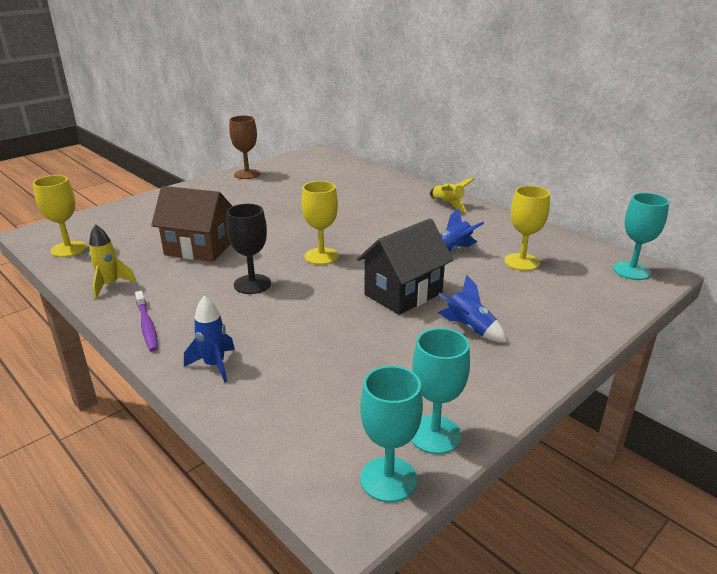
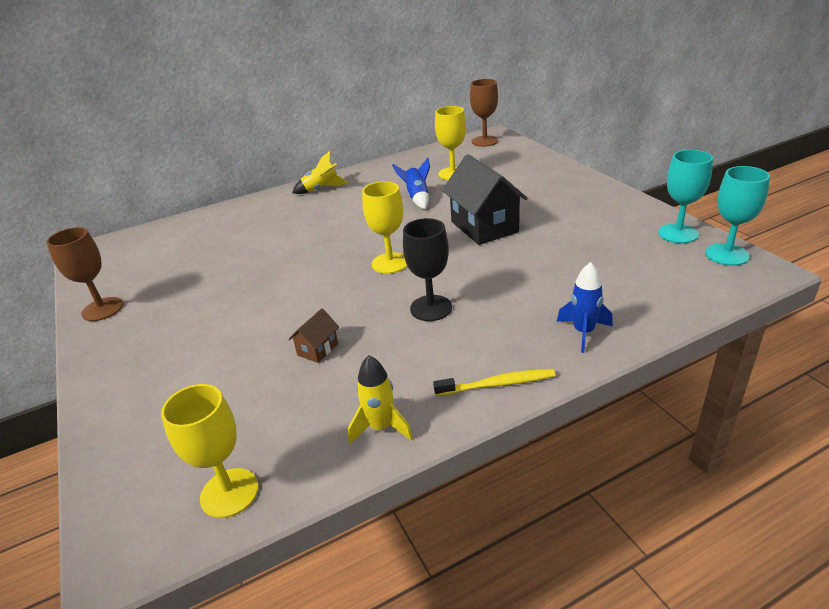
camera: 70 degrees left, 5 degrees up
(147, 325) = (497, 384): purple toothbrush -> yellow toothbrush
(199, 248) = (318, 349): brown house -> brown house, size x0.46
(469, 328) = (547, 206): blue rocket -> none
(631, 271) = (484, 141): turquoise goblet -> brown goblet

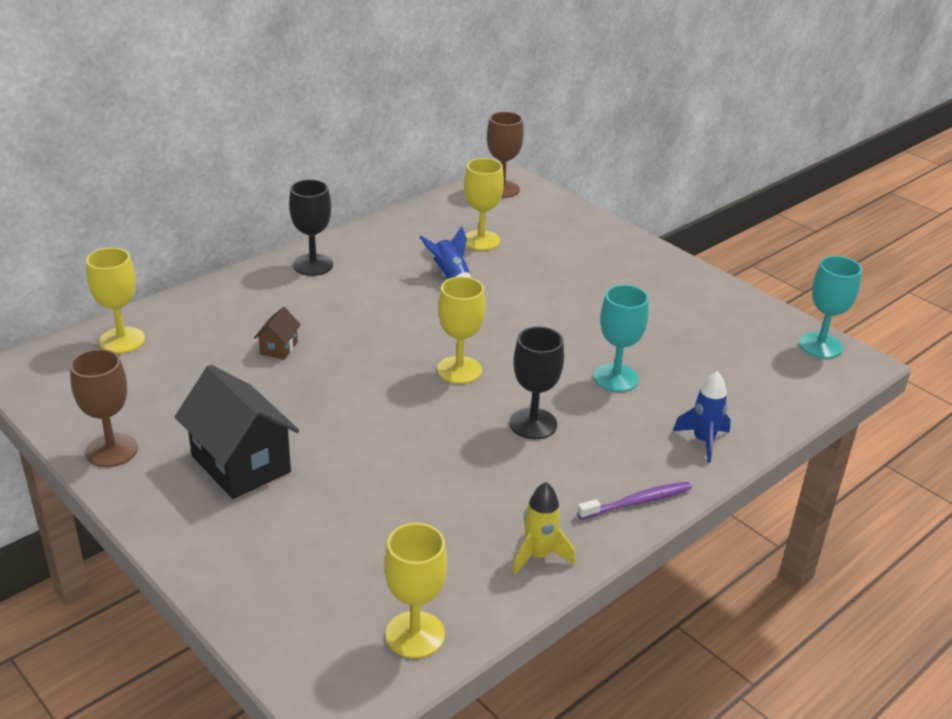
camera: 20 degrees left, 0 degrees up
(163, 235) = (122, 340): none -> yellow goblet
(318, 349) = (427, 480): brown house -> brown house (279, 348)
(321, 189) = (313, 265): yellow rocket -> black goblet
(484, 227) = (552, 318): black house -> black house (241, 464)
(497, 384) = (637, 502): yellow toothbrush -> purple toothbrush
(678, 233) = (766, 321): turquoise goblet -> turquoise goblet (616, 378)

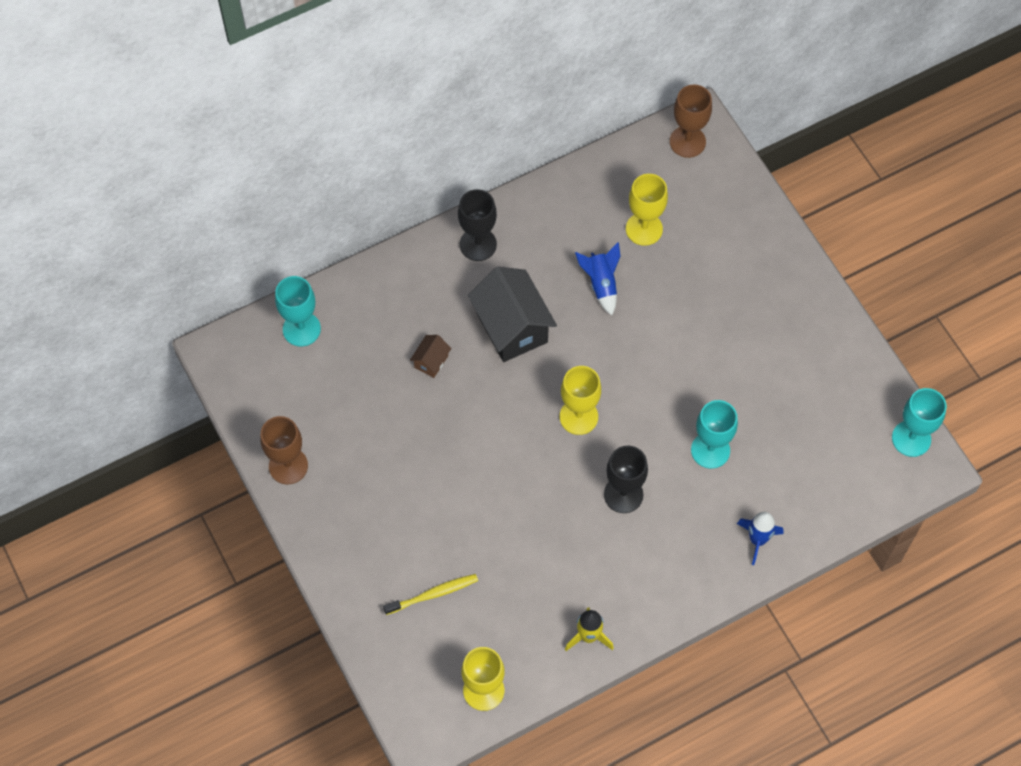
camera: 15 degrees right, 30 degrees up
(122, 340) = (301, 329): yellow goblet -> turquoise goblet
(241, 464) = (384, 499): black house -> black house (512, 327)
(321, 544) = (433, 594): none -> yellow toothbrush
(637, 502) = (679, 596): purple toothbrush -> none

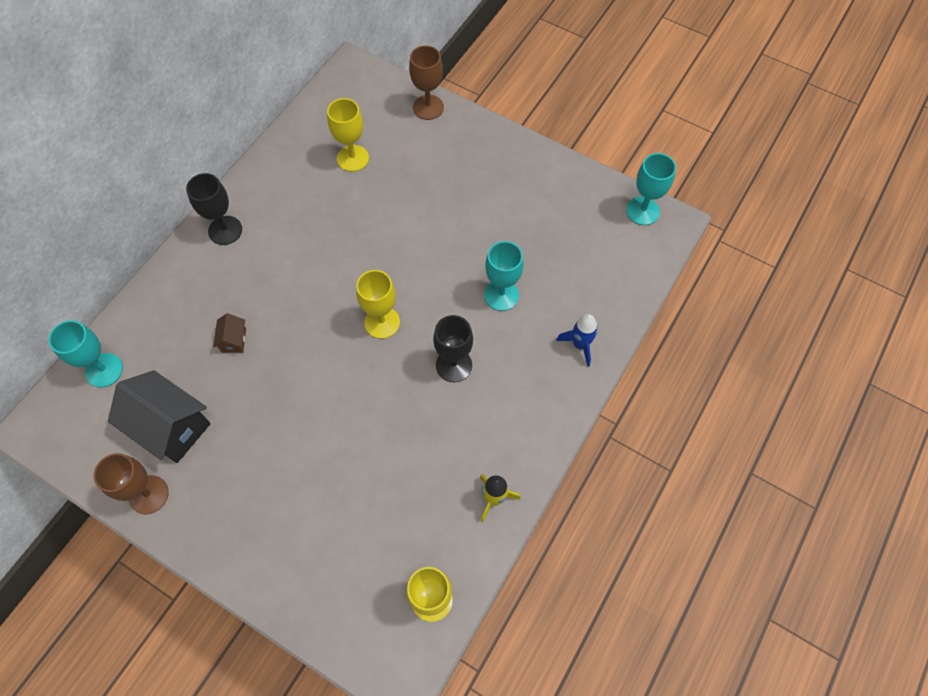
camera: 30 degrees left, 0 degrees up
(433, 594) = (340, 538): yellow toothbrush -> none
(512, 327) = (288, 280): black house -> black house (171, 427)
(601, 284) = (342, 213): blue rocket -> none
(687, 141) = (350, 84): brown goblet -> brown goblet (428, 107)

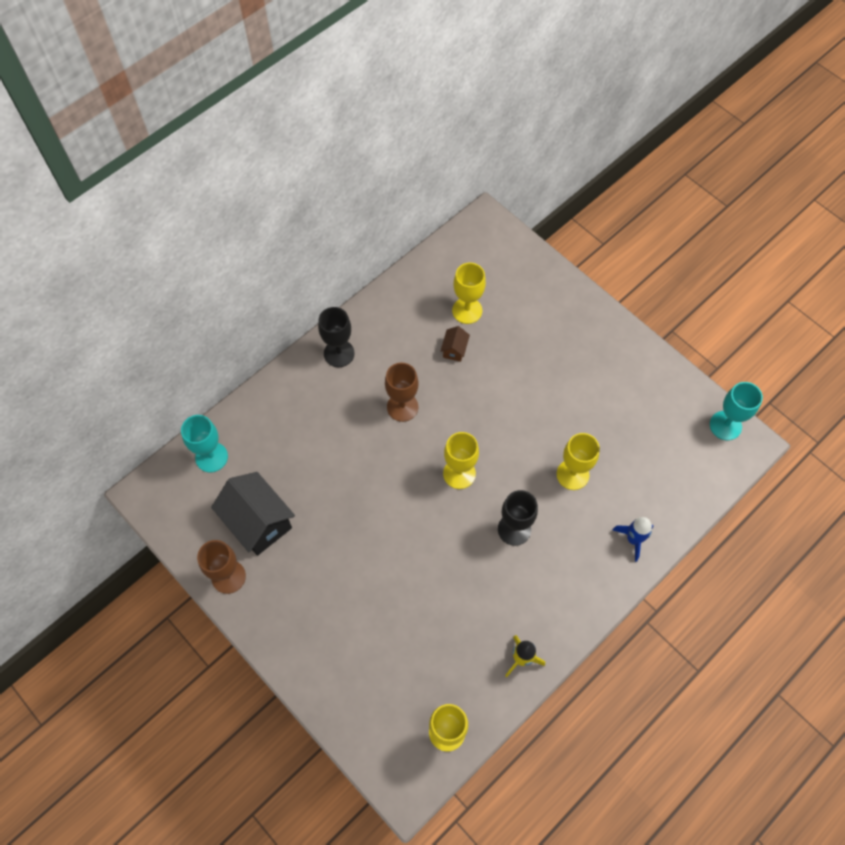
camera: 15 degrees right, 0 degrees up
(234, 340) = (326, 458): brown house -> brown house (454, 350)
(428, 107) = (548, 276): brown goblet -> brown goblet (402, 407)
(501, 295) = (572, 474): turquoise goblet -> yellow goblet

